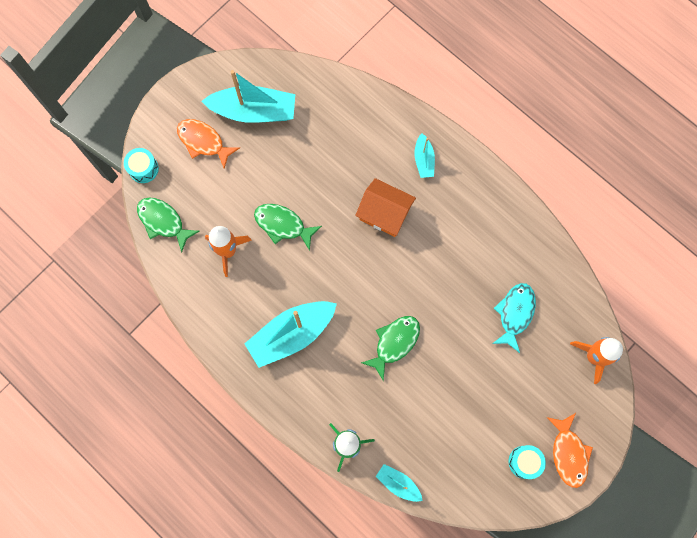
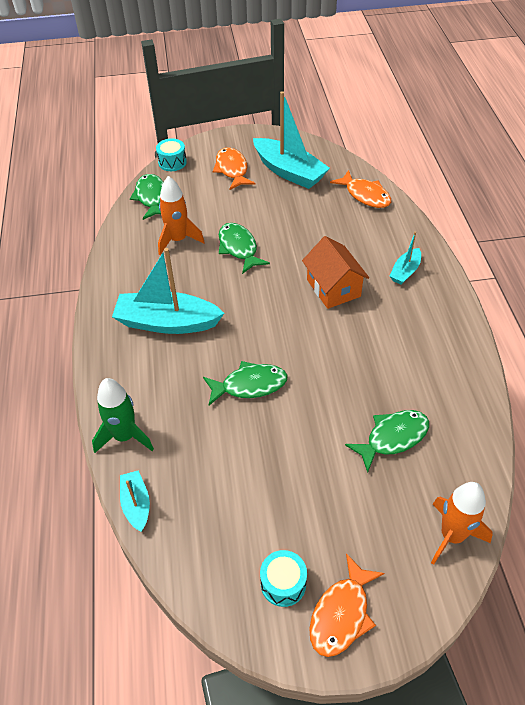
camera: 40 degrees right, 25 degrees down
(336, 97) = (365, 195): none -> orange fish
(515, 314) = (393, 438): turquoise fish -> green fish

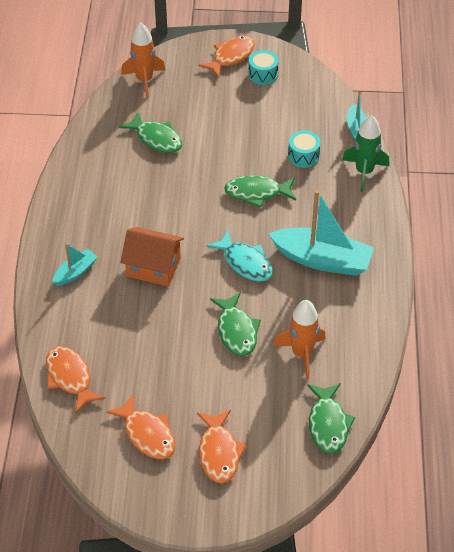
camera: 170 degrees left, 0 degrees up
(172, 162) = (296, 482): turquoise drum -> turquoise drum (303, 156)
(245, 307) = (245, 262): none -> turquoise fish
(289, 172) = (147, 434): turquoise boat -> orange fish
(333, 288) = (153, 267): orange house -> orange house turned 60 degrees counterclockwise
(393, 438) = (156, 138): green fish -> green fish turned 120 degrees counterclockwise

